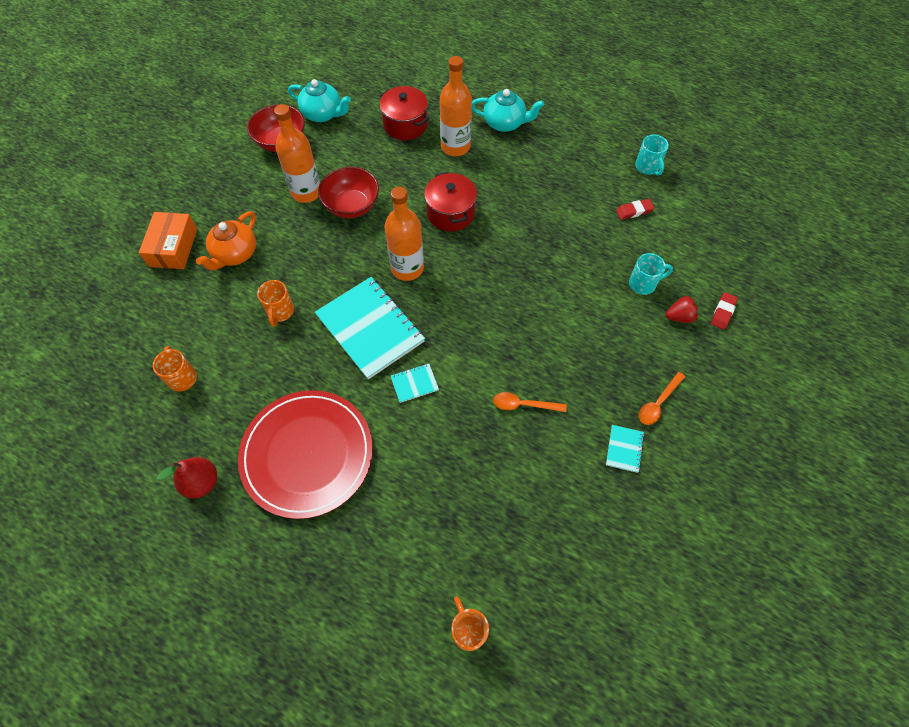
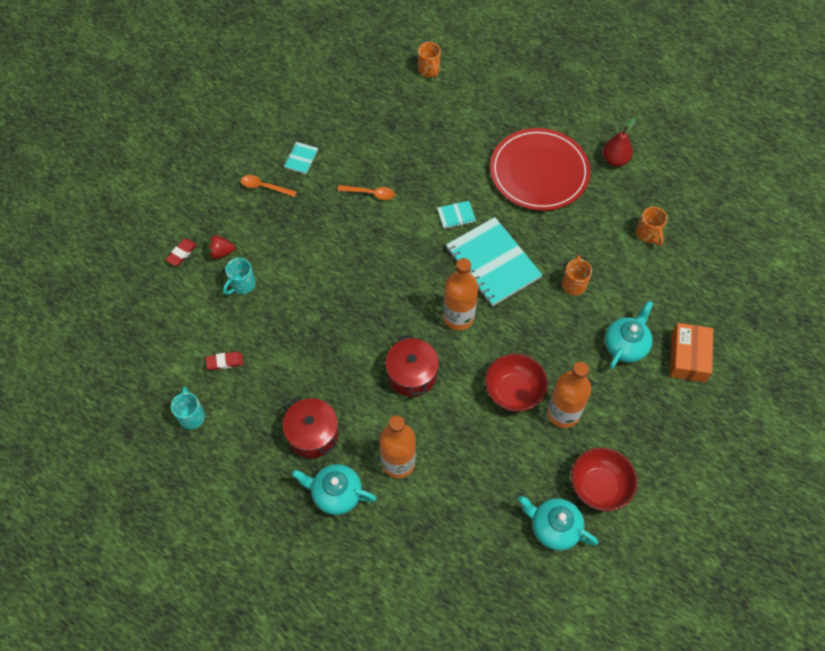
camera: 175 degrees left, 0 degrees up
(235, 254) = (625, 345): orange teapot -> turquoise teapot
(405, 125) = (454, 501): red pot -> red pot (313, 434)
(643, 284) = (242, 285): turquoise mug -> turquoise mug turned 45 degrees counterclockwise
(658, 403) = (264, 187): orange spoon -> orange spoon turned 120 degrees counterclockwise

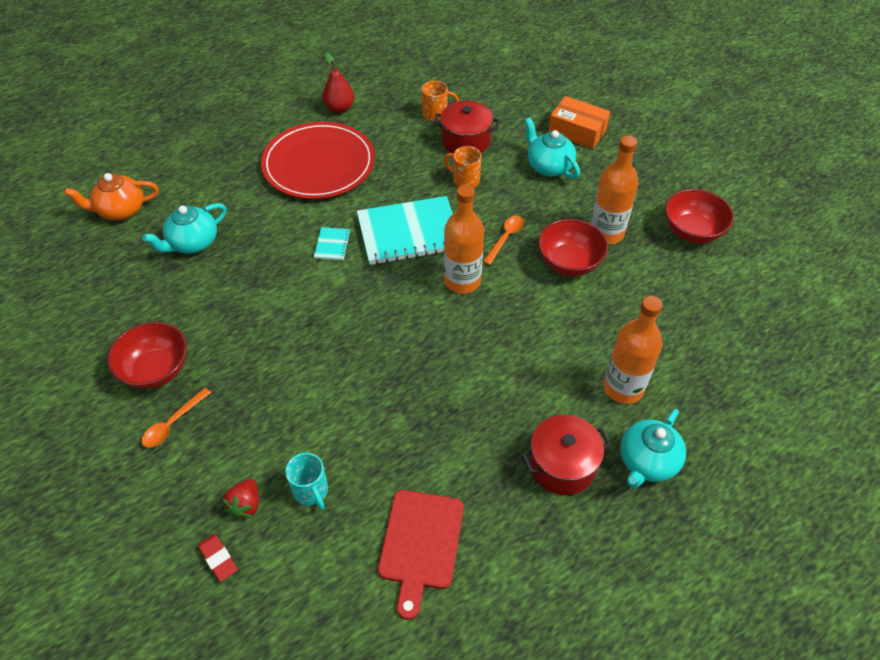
camera: 70 degrees left, 10 degrees down
(191, 416) = (487, 610): turquoise mug -> none
(225, 362) = (420, 544): red eraser -> red cutting board
(301, 158) = (156, 370): turquoise notebook -> red bowl
(370, 193) = (255, 313): orange spoon -> orange spoon (505, 238)
(412, 374) = (517, 343): red pot -> red pot (465, 141)
(429, 70) = (120, 210): orange mug -> orange teapot
(554, 527) = (728, 278): turquoise teapot -> turquoise teapot (192, 243)

